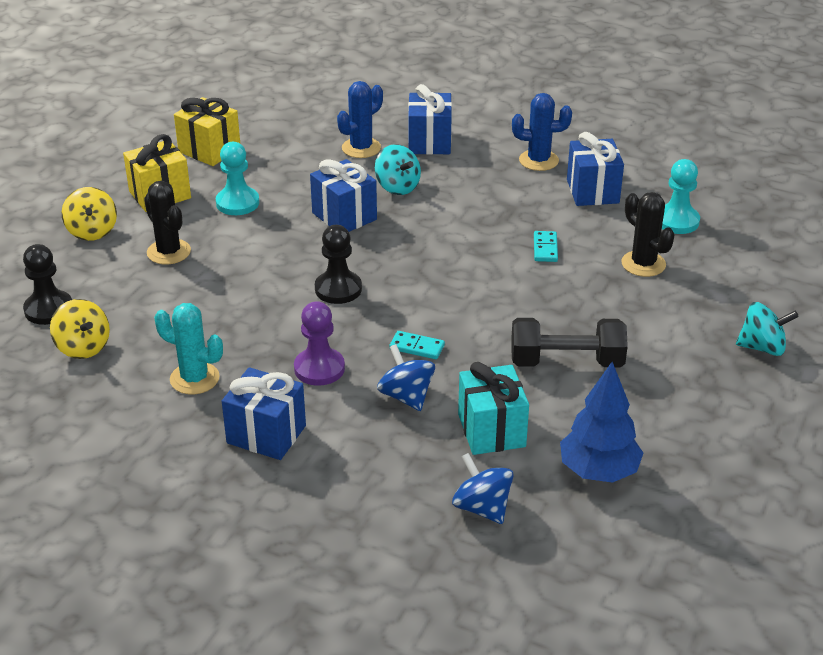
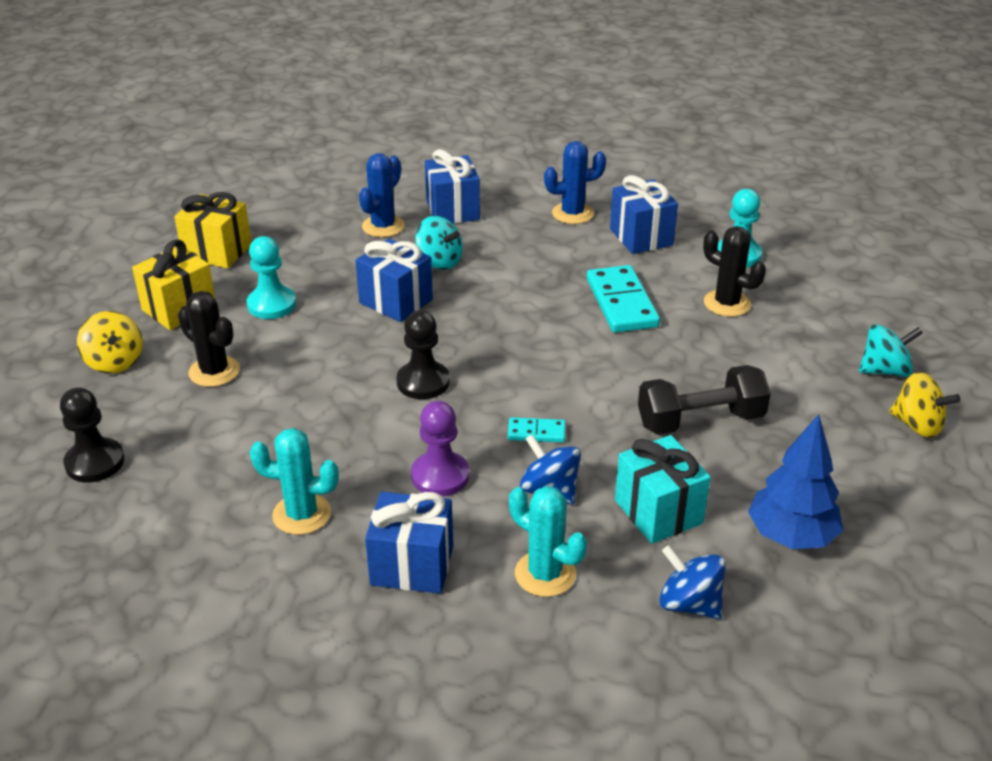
camera: 15 degrees left, 0 degrees up
(83, 347) = (153, 501): yellow spinning top -> yellow spinning top (917, 425)
(372, 461) = (545, 574): none -> turquoise cactus
(545, 248) = (622, 303): turquoise domino -> turquoise domino, size x1.97

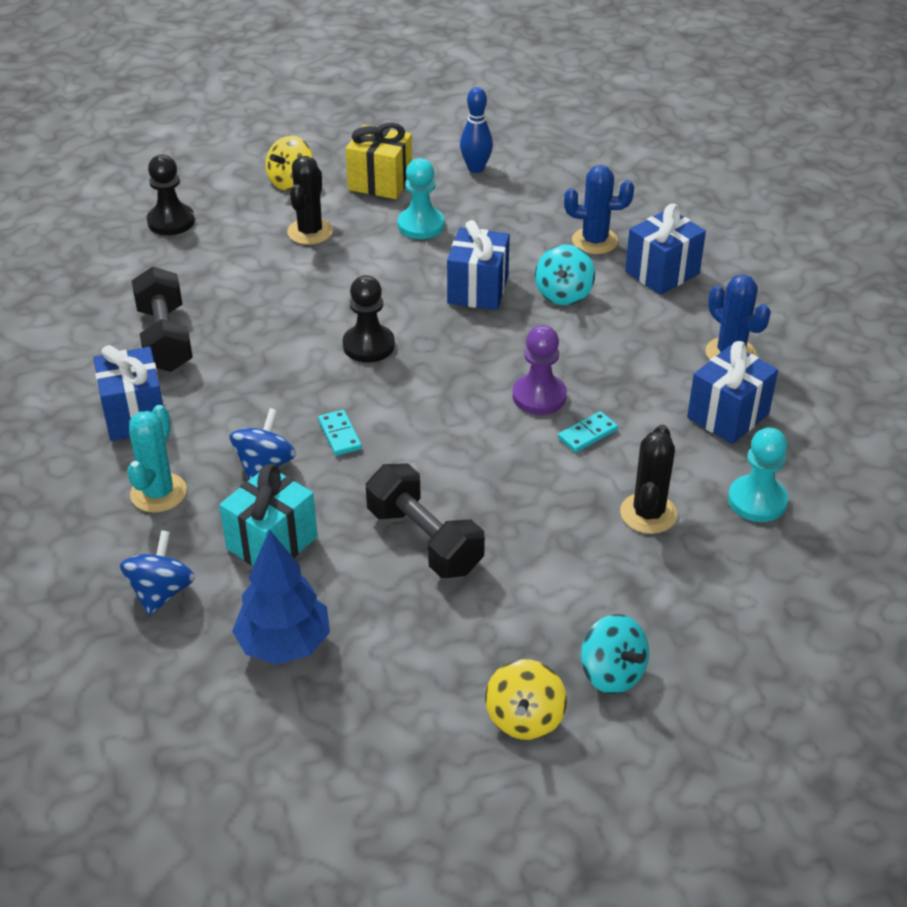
camera: 65 degrees right, 5 degrees up
(217, 251) = (476, 168): yellow gift -> blue bowling pin
(301, 514) = (165, 339): turquoise cactus -> black dumbbell
(440, 476) = (248, 396): purple pawn -> purple pawn (539, 396)
(622, 303) = (587, 434): turquoise domino -> turquoise domino, size x0.51

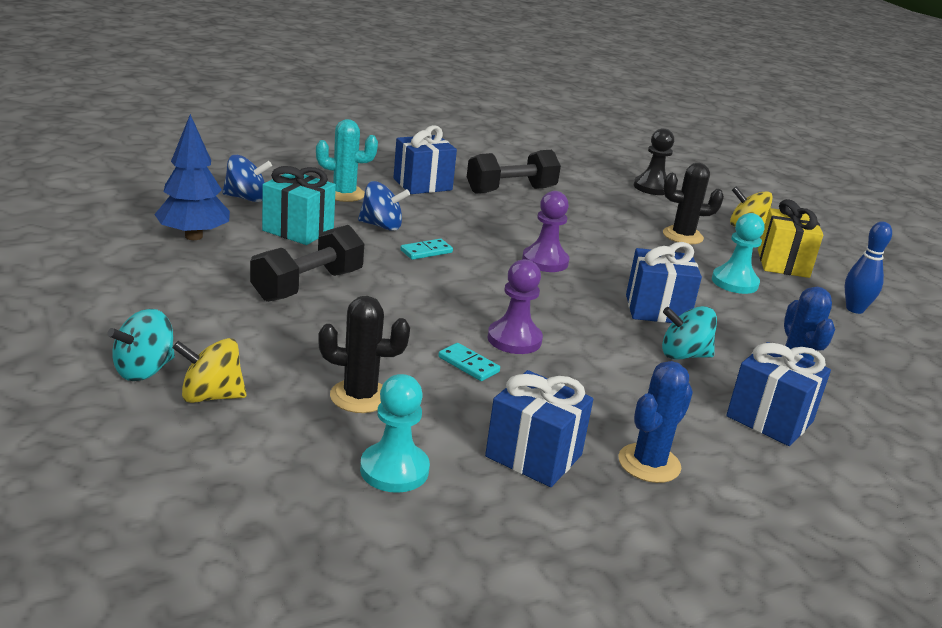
camera: 75 degrees right, 15 degrees down
(368, 345) = (545, 261): black pawn -> purple pawn
(524, 718) = (99, 327): yellow spinning top -> yellow spinning top (211, 396)

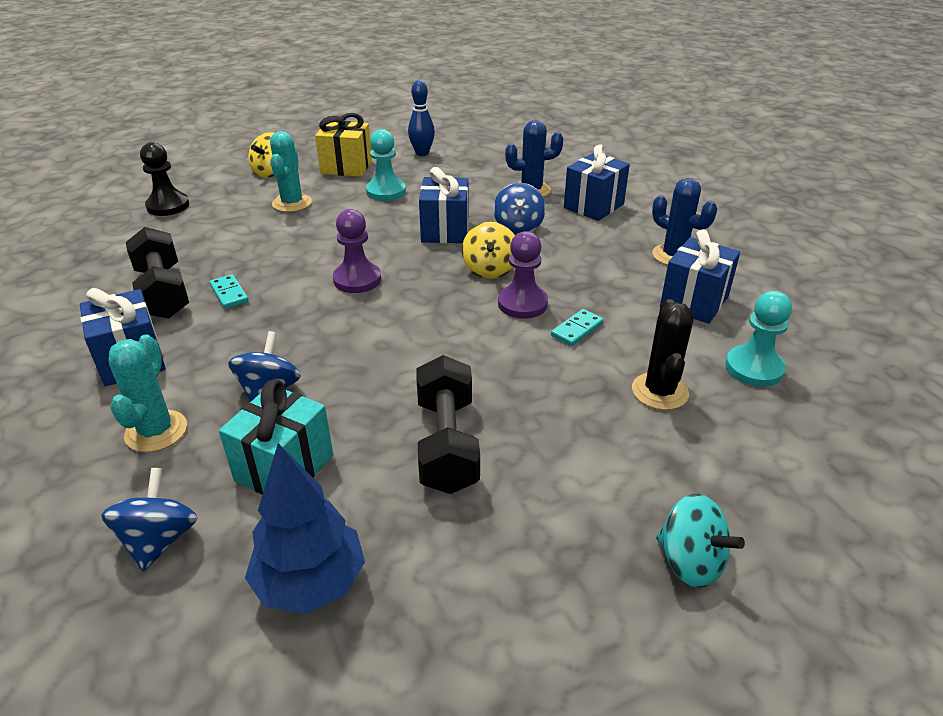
camera: 85 degrees left, 10 degrees up
(211, 396) = (711, 494): yellow spinning top -> yellow spinning top (489, 269)
(308, 286) = (447, 444): black dumbbell -> black dumbbell turned 45 degrees clockwise
(426, 251) = (342, 355): turquoise domino -> turquoise domino (229, 293)
(682, 236) = (292, 203): black cactus -> turquoise cactus
(683, 355) = (518, 227): turquoise spinning top -> blue spinning top

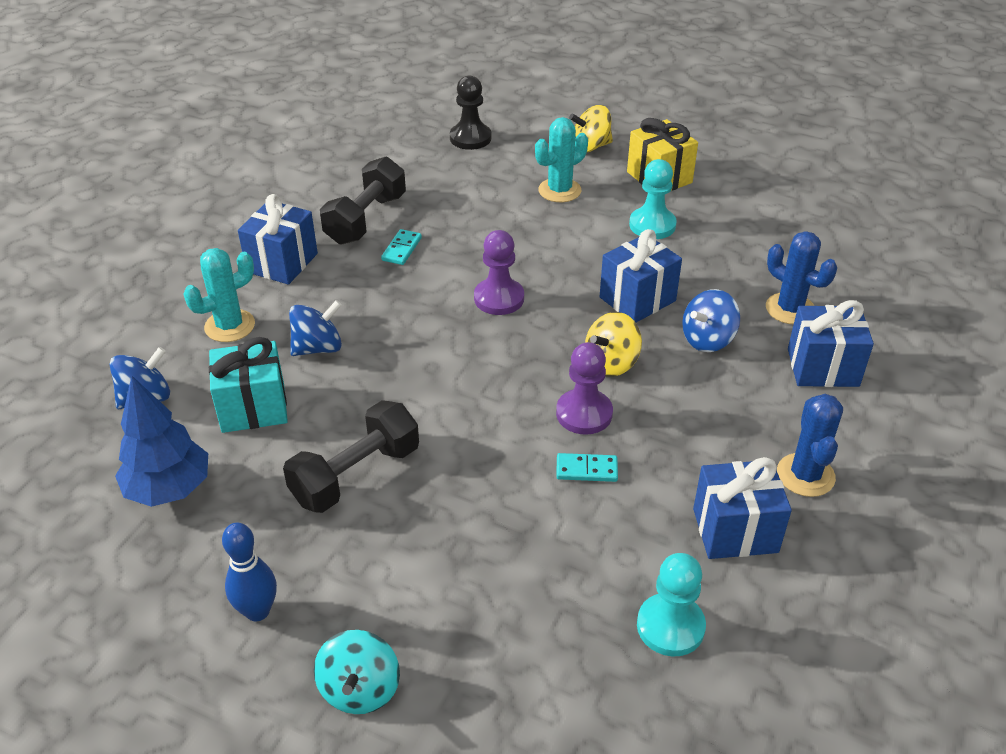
camera: 50 degrees right, 5 degrees up
(422, 153) = (753, 201): blue bowling pin -> blue bowling pin (257, 611)
(659, 391) = (556, 572): black cactus -> none

